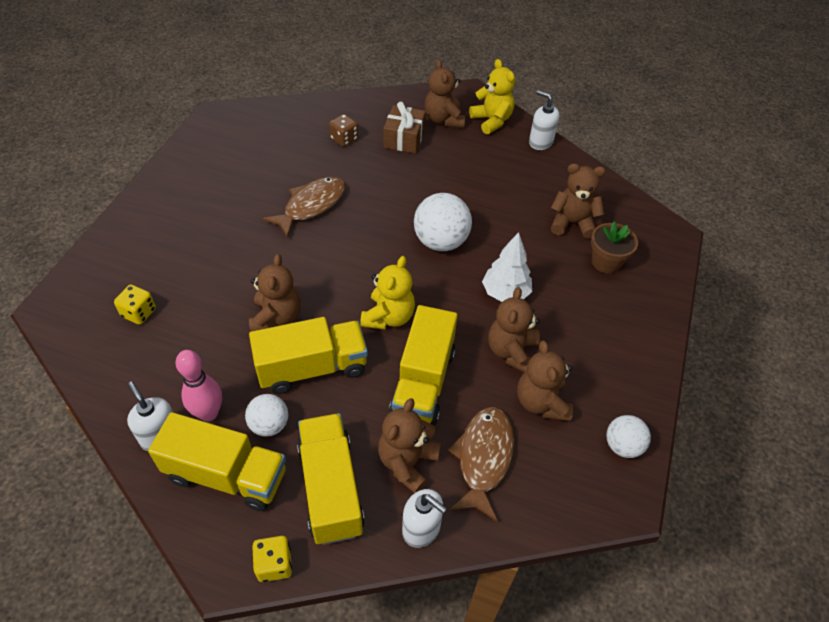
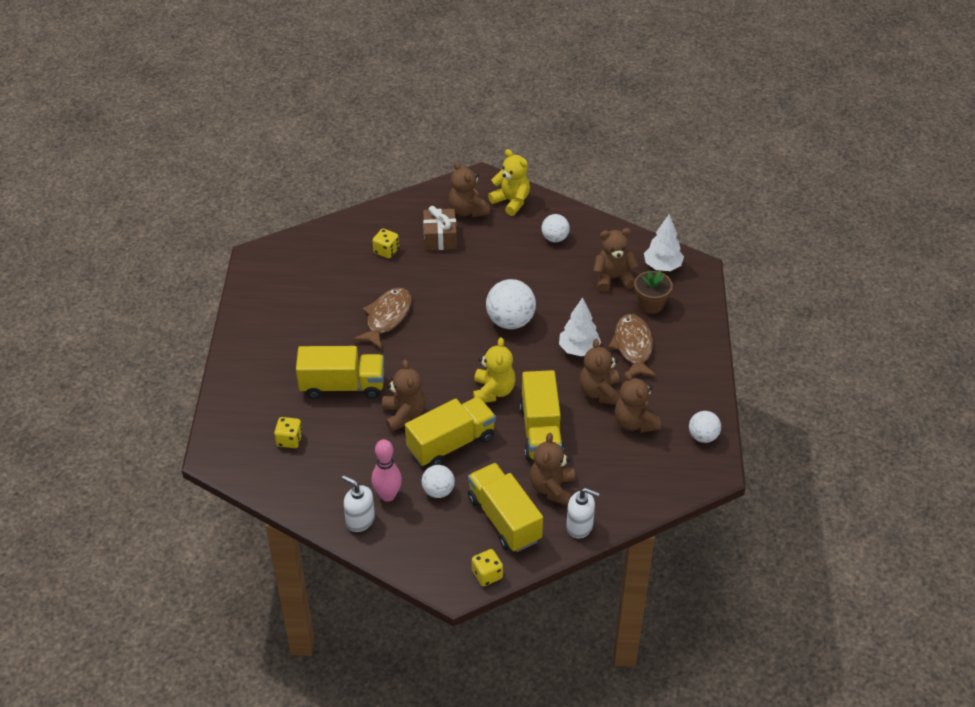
camera: 15 degrees left, 5 degrees down
(227, 475) = (424, 531): yellow truck -> yellow truck (342, 386)
(344, 139) = (386, 251): brown dice -> yellow dice
(483, 458) = (606, 471): brown fish -> brown fish (633, 347)
(523, 166) = (555, 238): none -> white ball
(540, 142) = (561, 212): white soap dispenser -> none
(632, 223) = (662, 266): none -> white tree

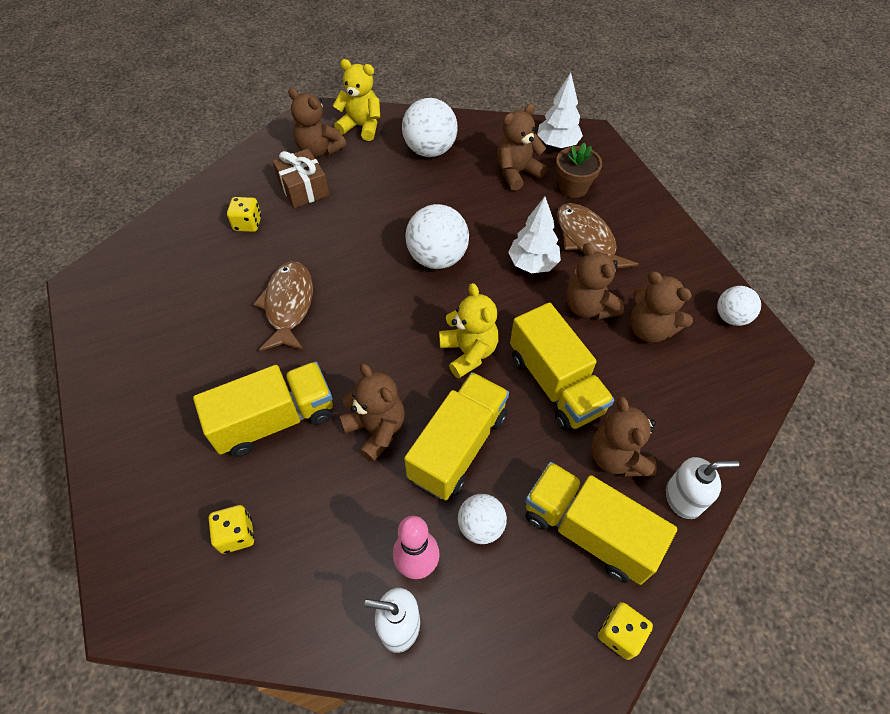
camera: 25 degrees left, 10 degrees up
(555, 238) = (430, 150): white ball -> white ball, size x1.67

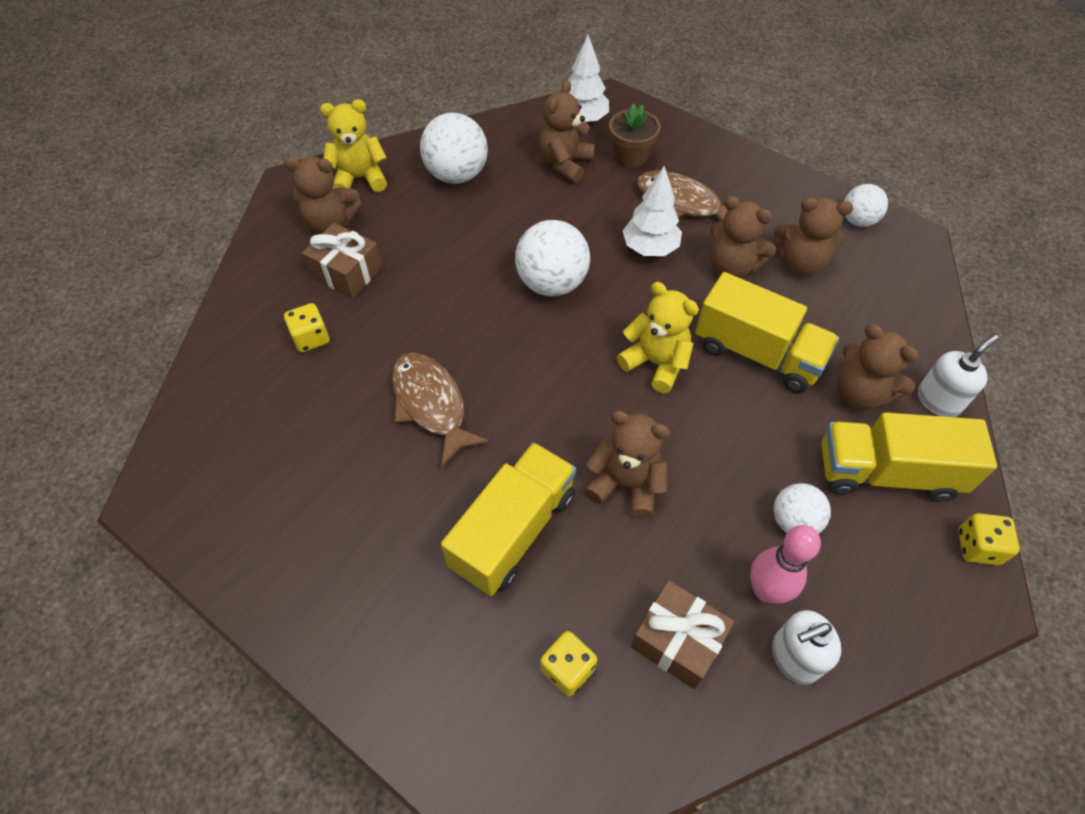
camera: 30 degrees left, 0 degrees up
(324, 561) = (677, 641): none -> brown gift
(458, 446) = (716, 458): yellow truck -> none

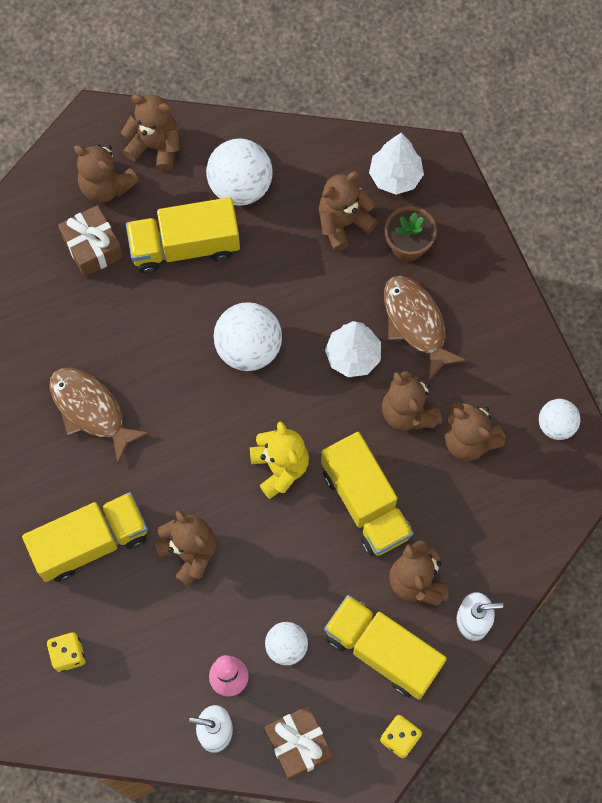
camera: 30 degrees right, 15 degrees up
(311, 338) = (34, 300): yellow dice -> none
(360, 178) = (155, 146): yellow teddy bear -> brown teddy bear
(431, 405) = (91, 410): brown fish -> brown fish turned 45 degrees counterclockwise
(436, 235) = (185, 246): none -> yellow truck
(677, 641) = (148, 678): brown gift -> brown gift (298, 744)

